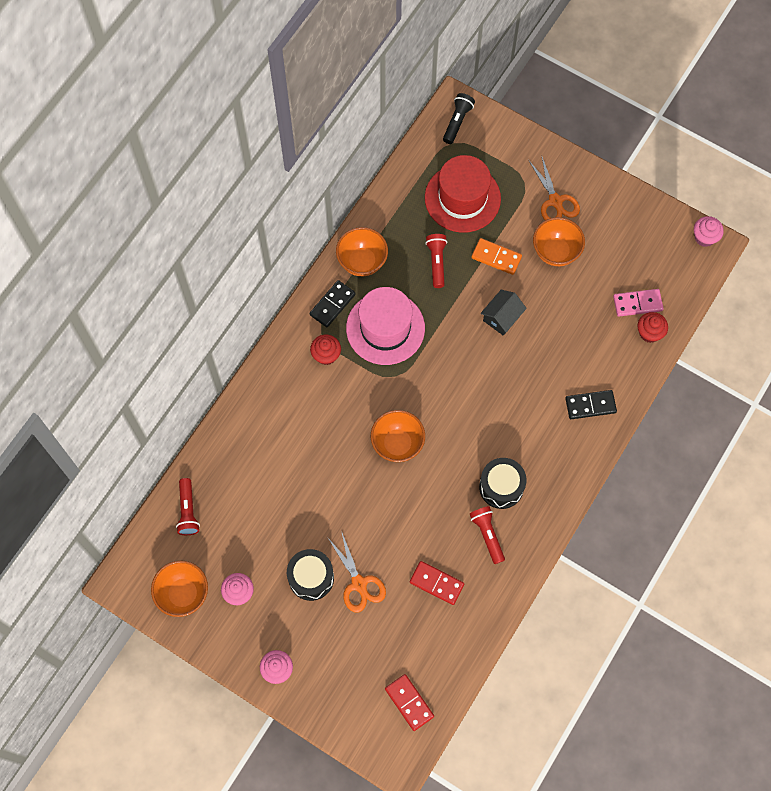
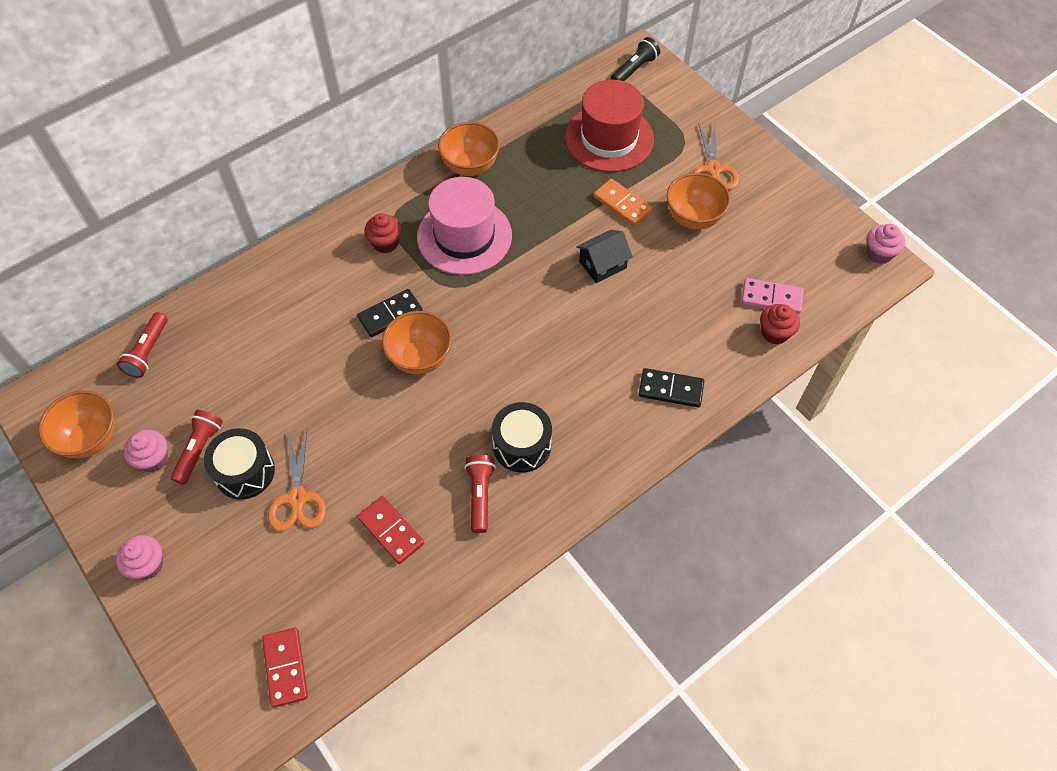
camera: 20 degrees right, 10 degrees down
(332, 305) = (417, 197): black domino -> black domino (390, 315)
(437, 262) = (552, 190): red flashlight -> red flashlight (199, 450)

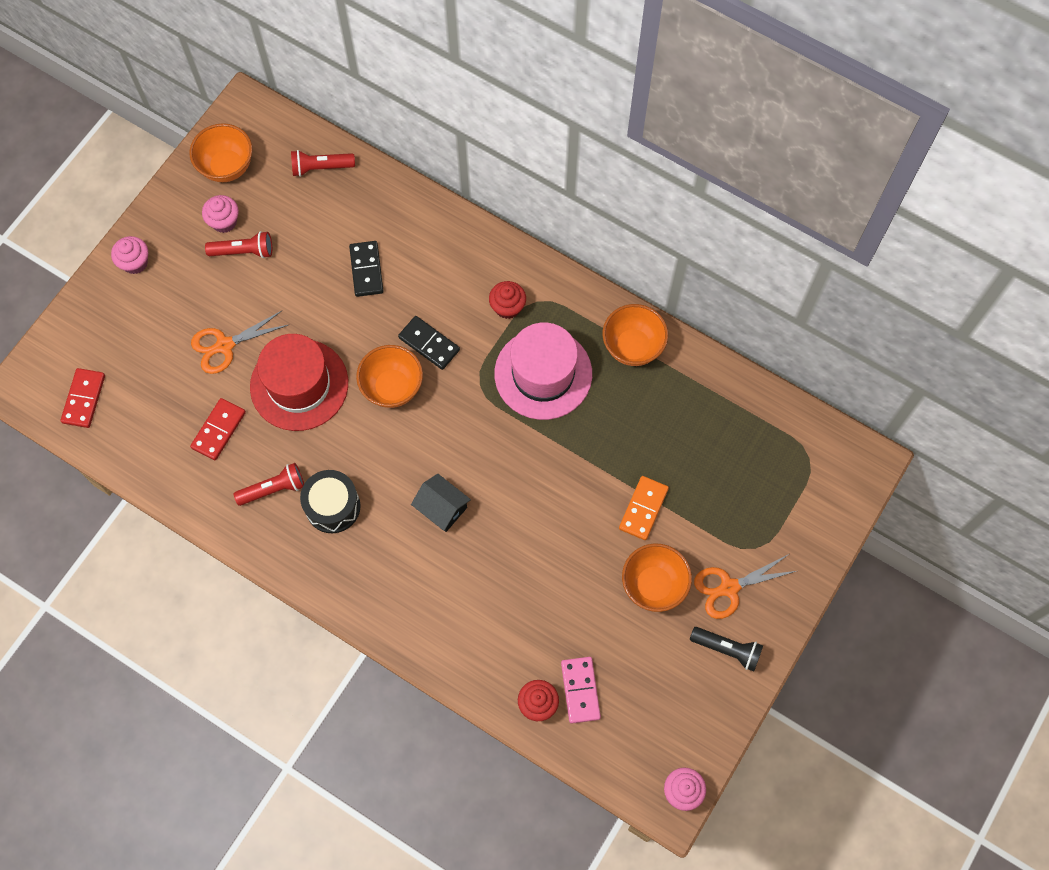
camera: 70 degrees right, 10 degrees up
(245, 472) = (235, 295): black drum -> none
(285, 667) = (84, 399): red domino -> red domino turned 45 degrees counterclockwise
(602, 265) = (558, 513): black house -> black house (442, 508)
(609, 138) = (727, 468): red hat -> red hat (299, 385)
(634, 69) = (841, 463): black flashlight -> black flashlight (727, 649)
(671, 389) = (437, 620): black domino -> black domino (366, 270)

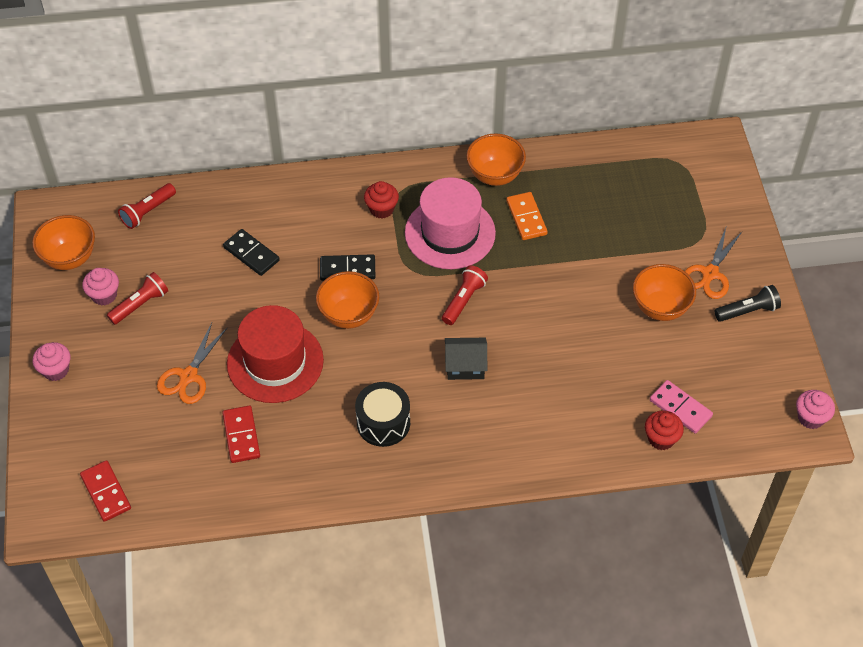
camera: 40 degrees left, 15 degrees down
(273, 489) = (325, 444): red flashlight -> red flashlight (464, 300)
(643, 509) = (604, 267): orange domino -> orange domino (526, 218)

